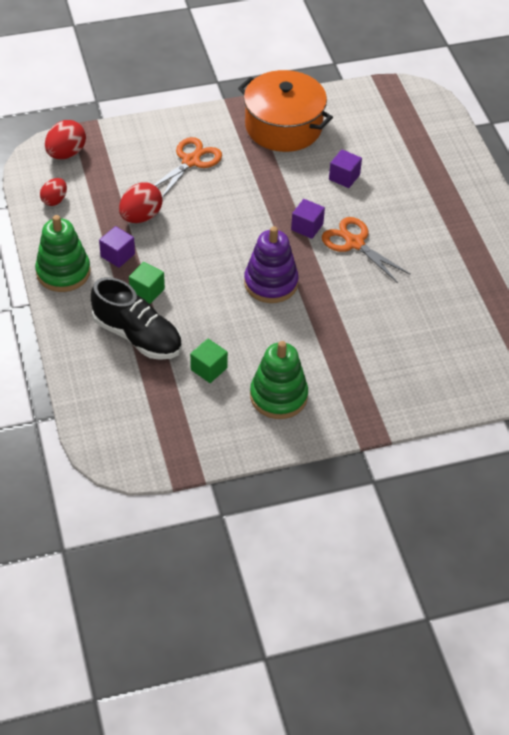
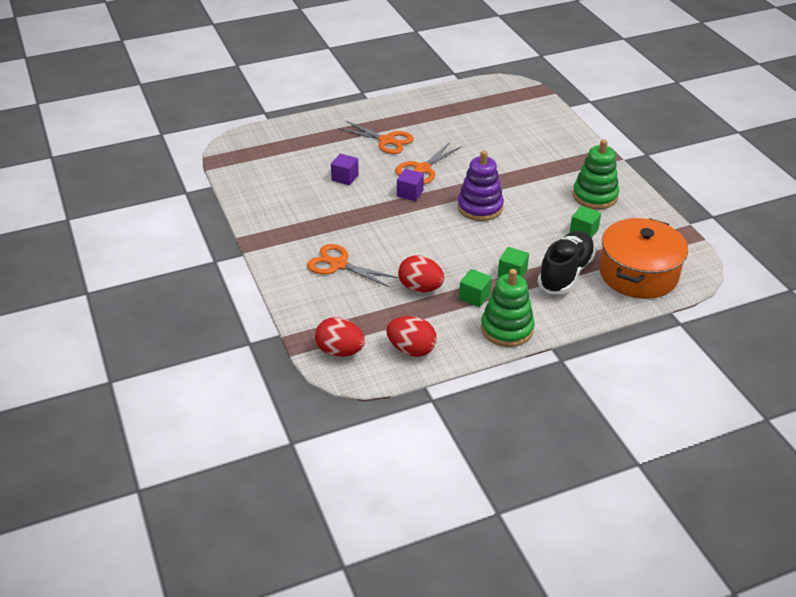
camera: 95 degrees left, 10 degrees down
(54, 200) = (411, 349): red egg -> red egg, size x1.55
(117, 255) = (474, 296): purple cube -> green cube
(283, 126) = (282, 213): orange pot -> orange pot (638, 274)
(419, 218) = (386, 141): none -> orange scissors

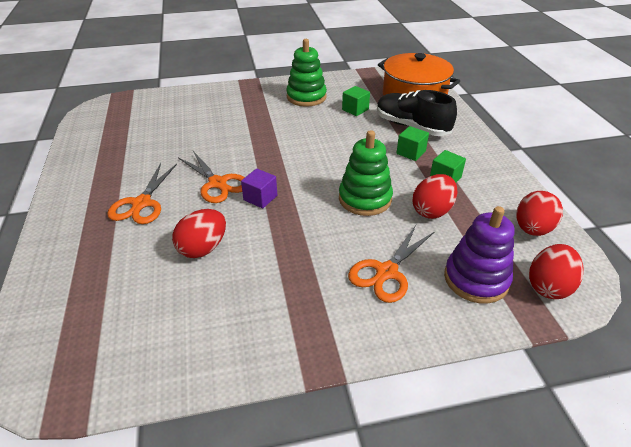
camera: 80 degrees left, 0 degrees up
(345, 178) = (203, 248): purple cube -> red egg
(386, 141) = (142, 203): orange scissors -> orange scissors turned 150 degrees clockwise
(480, 207) = (303, 156): purple stacking toy -> purple stacking toy (476, 279)
(507, 329) = (490, 167): green stacking toy -> green stacking toy (365, 199)

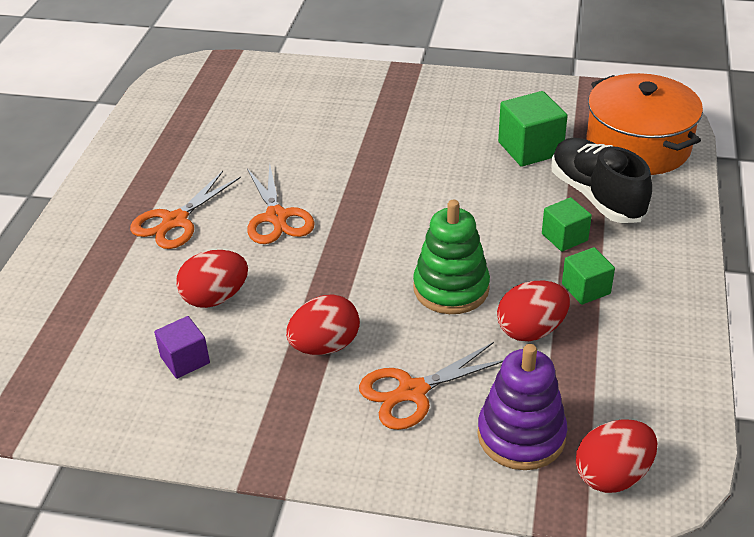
camera: 25 degrees right, 0 degrees up
(260, 198) = (317, 251): purple cube -> purple cube (185, 360)
(306, 97) = (471, 111): green stacking toy -> none
(355, 109) = (530, 148): green cube -> green cube, size x1.60
(532, 229) = (655, 395): red egg -> red egg (325, 346)

